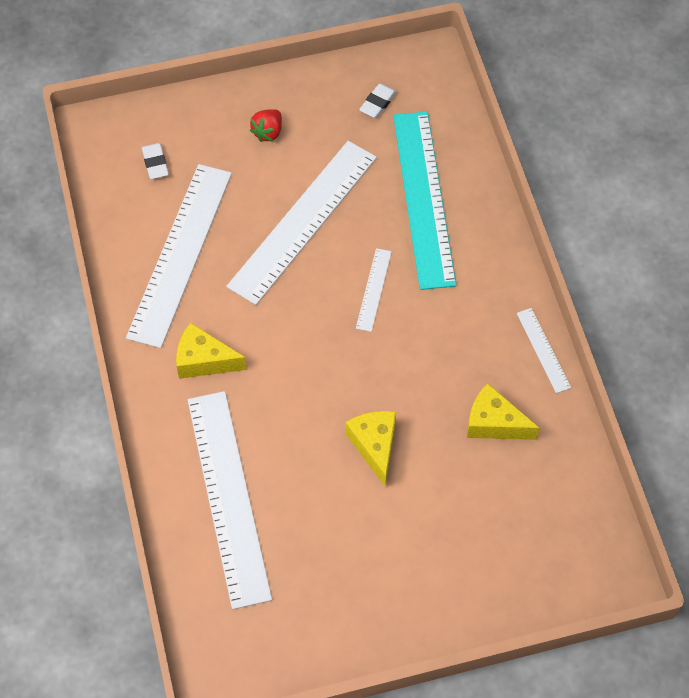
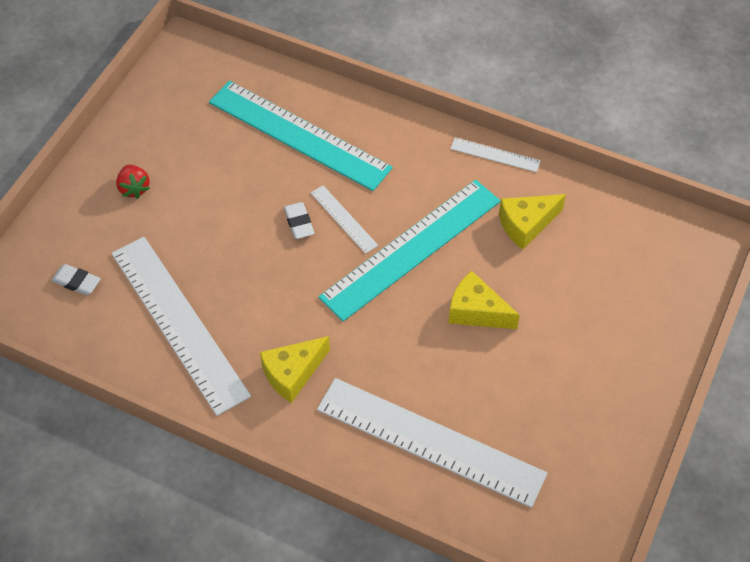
camera: 50 degrees left, 5 degrees down
(303, 221) = (237, 221): white ruler -> none
(378, 103) = (187, 104): white eraser -> white eraser (299, 223)
(391, 357) = (412, 249): none -> turquoise ruler

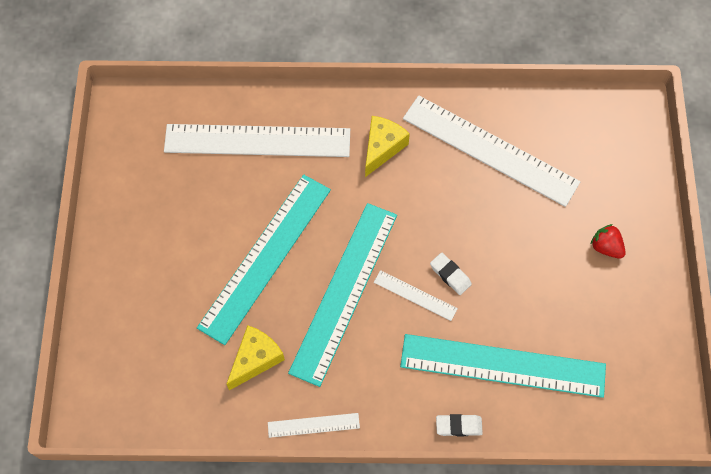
camera: 155 degrees right, 10 degrees up
(76, 282) = (588, 148): white eraser -> white eraser (458, 426)
(476, 311) = (266, 257): yellow cheese -> turquoise ruler

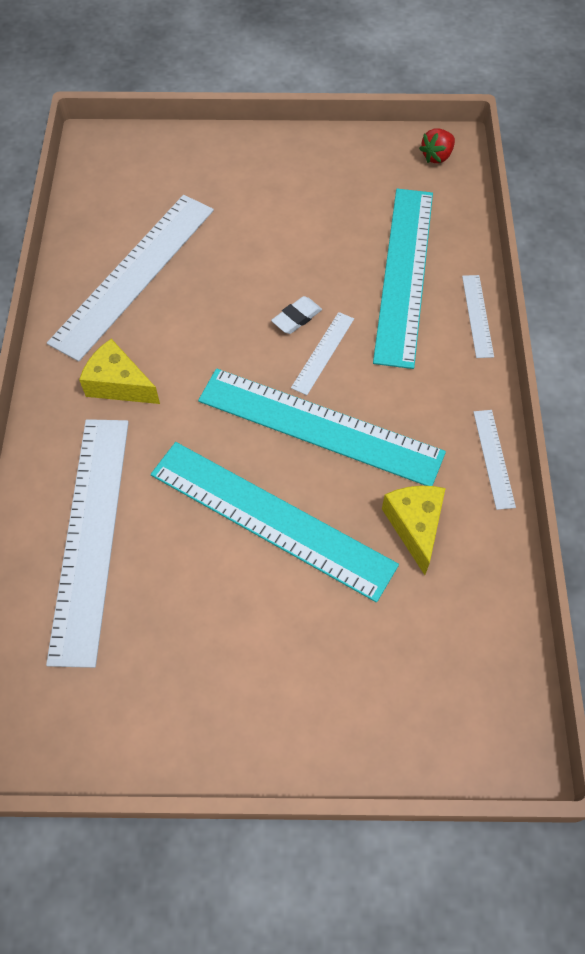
camera: 90 degrees left, 5 degrees down
(256, 359) = (415, 526): yellow cheese -> yellow cheese turned 45 degrees clockwise
(458, 426) = (477, 315): white eraser -> white ruler
(605, 247) = (263, 180): red strawberry -> red strawberry (437, 156)

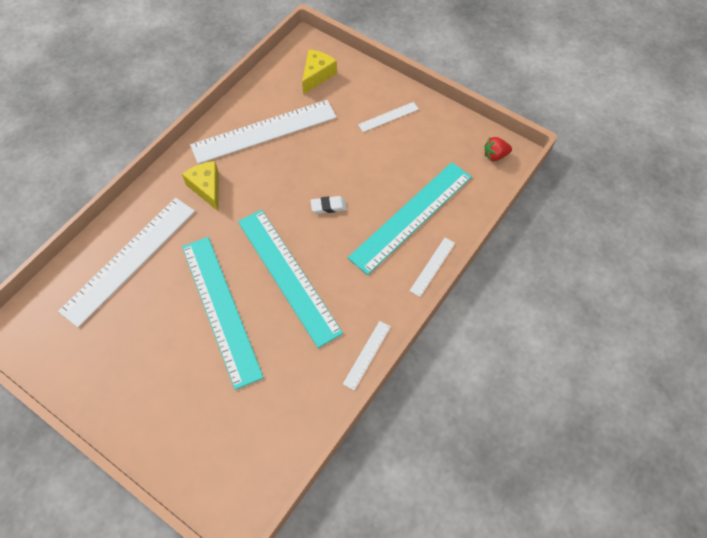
camera: 35 degrees right, 0 degrees up
(323, 353) = (325, 235): white ruler -> white ruler (388, 117)
(415, 526) = (290, 363): yellow cheese -> yellow cheese (317, 75)

